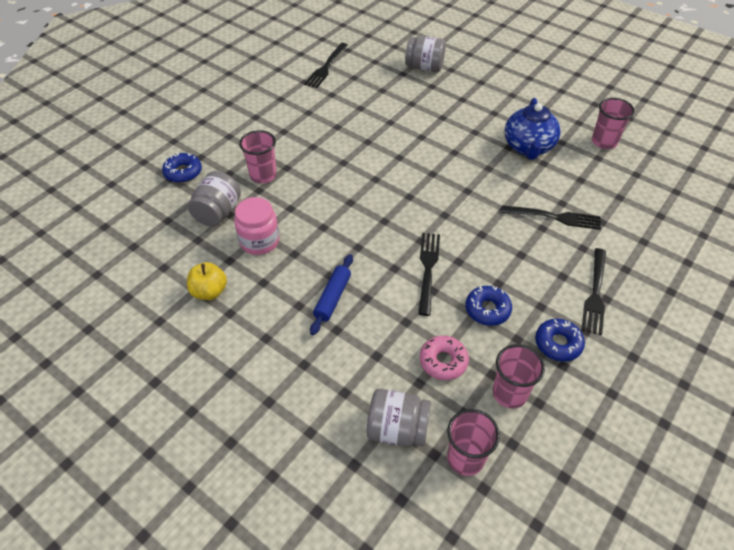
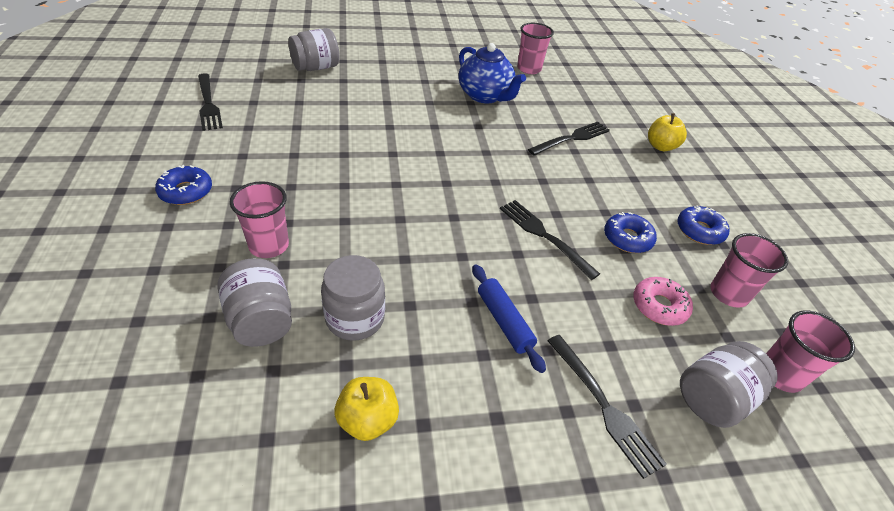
camera: 50 degrees left, 5 degrees down
(183, 172) = (149, 303): blue donut -> blue donut (186, 191)
(259, 241) = (355, 318): pink jar -> grey jar
(595, 293) = (668, 178): black fork -> black fork (604, 406)
(632, 267) = (661, 146): none -> yellow apple

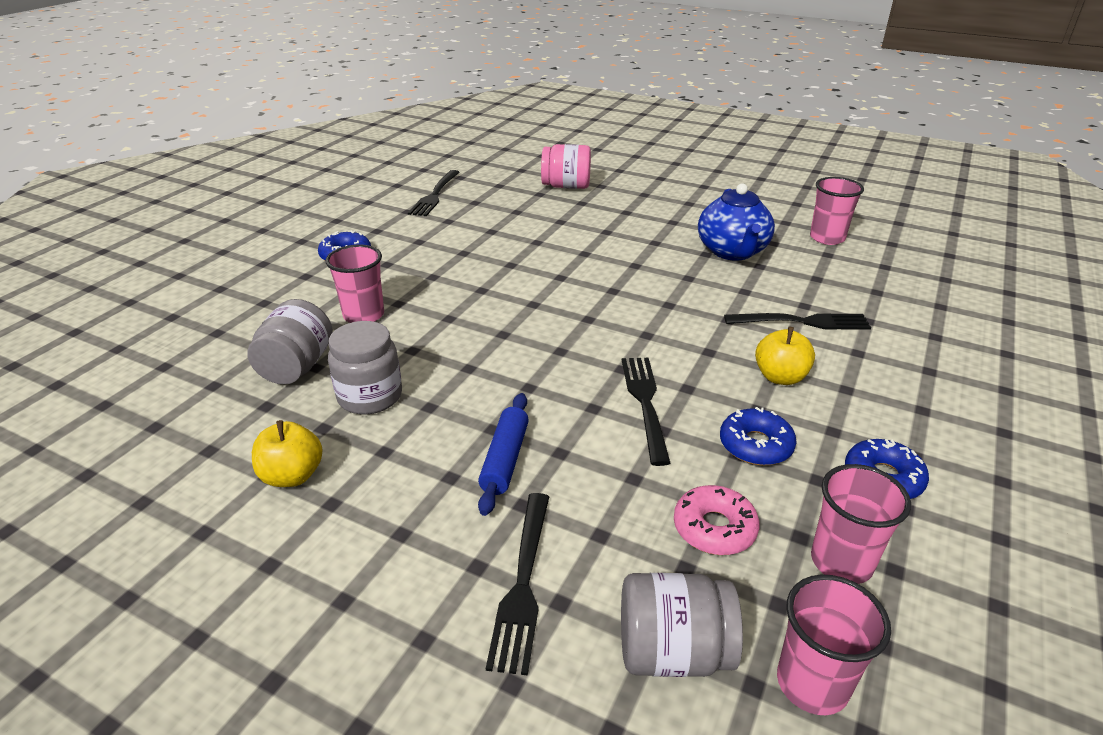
camera: 40 degrees right, 10 degrees down
(316, 67) = (566, 186): grey jar -> pink jar
(661, 146) = (937, 368): yellow apple -> yellow apple (780, 377)

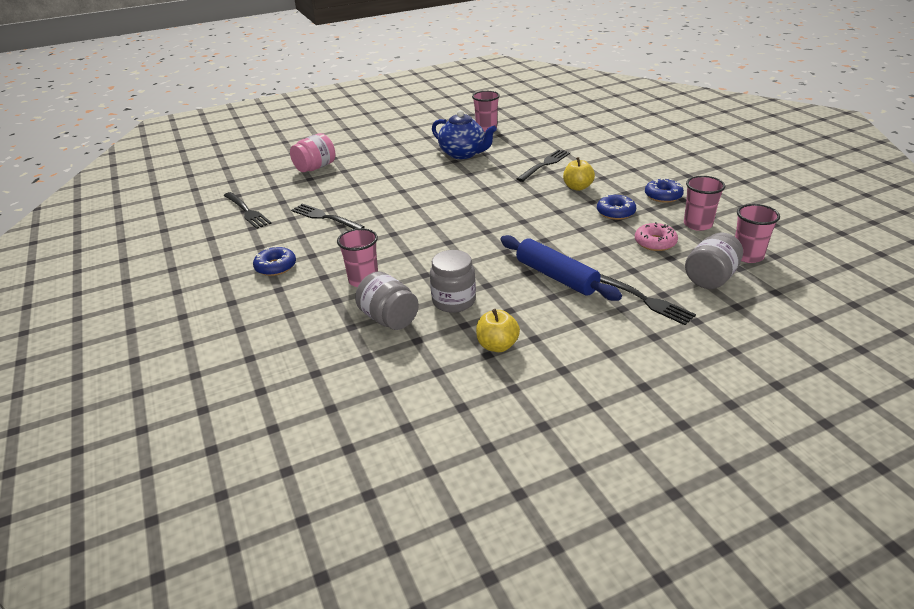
camera: 50 degrees left, 0 degrees up
(505, 459) = (556, 276): blue rolling pin -> blue rolling pin, size x1.51
(645, 403) = (557, 225): black fork -> black fork (325, 217)

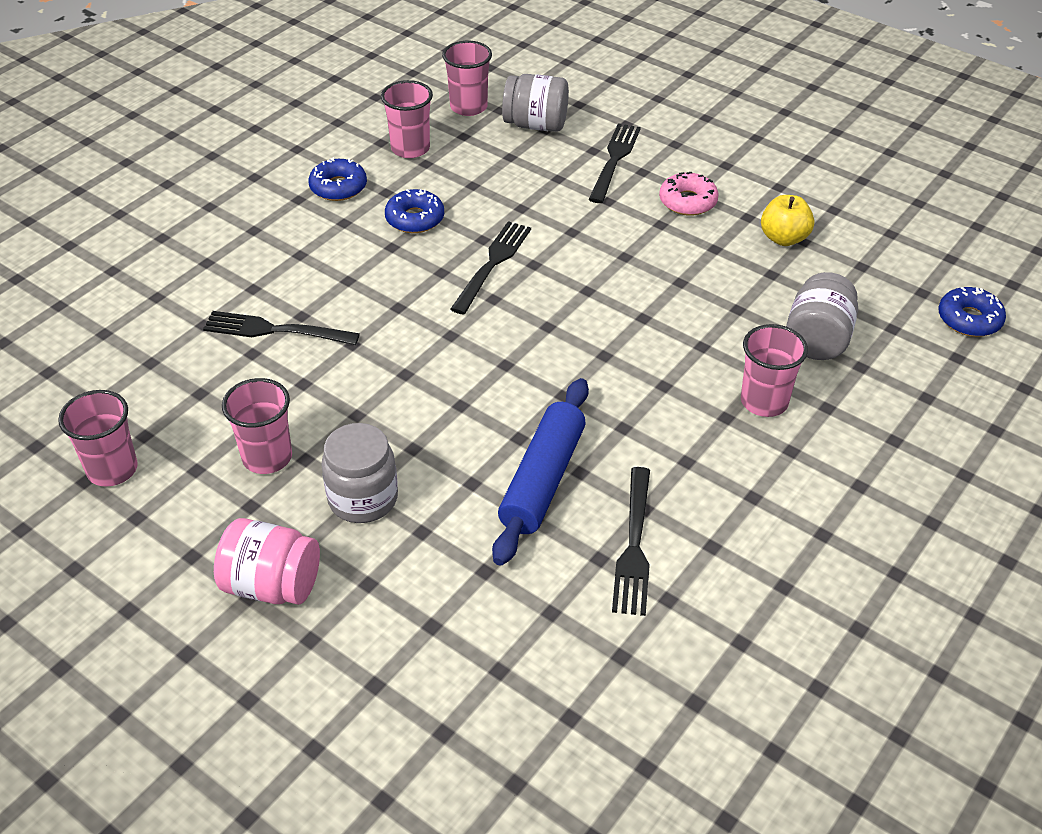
camera: 120 degrees left, 10 degrees up
(247, 211) = (695, 694): black fork -> black fork (492, 264)
(275, 267) = (816, 524): blue donut -> blue donut (969, 319)
(315, 167) = (442, 691): pink jar -> pink jar (272, 585)
(454, 301) = (736, 298): grey jar -> grey jar (363, 499)
(463, 154) = (267, 457): blue teapot -> pink cup
(556, 276) = (617, 231): blue rolling pin -> blue rolling pin (543, 480)
(577, 187) = (349, 272): yellow apple -> none
(655, 242) = (480, 173): pink donut -> pink donut (687, 201)

